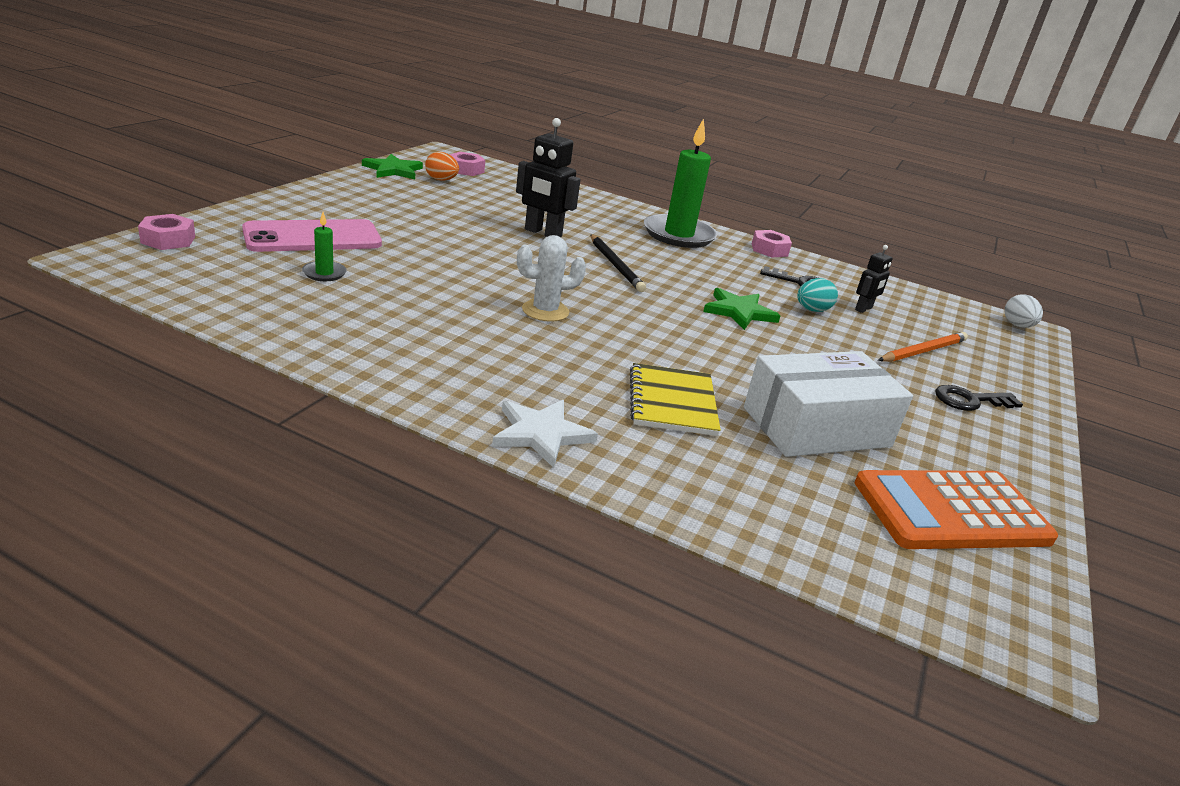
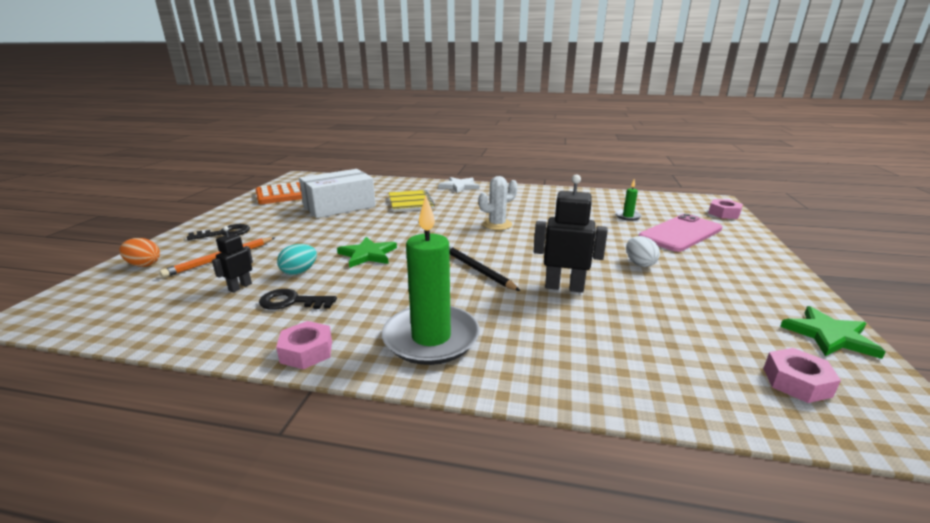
camera: 170 degrees right, 5 degrees down
(441, 180) = (764, 338): orange egg -> orange egg (144, 265)
(1017, 325) = (48, 314): white egg -> white egg (639, 263)

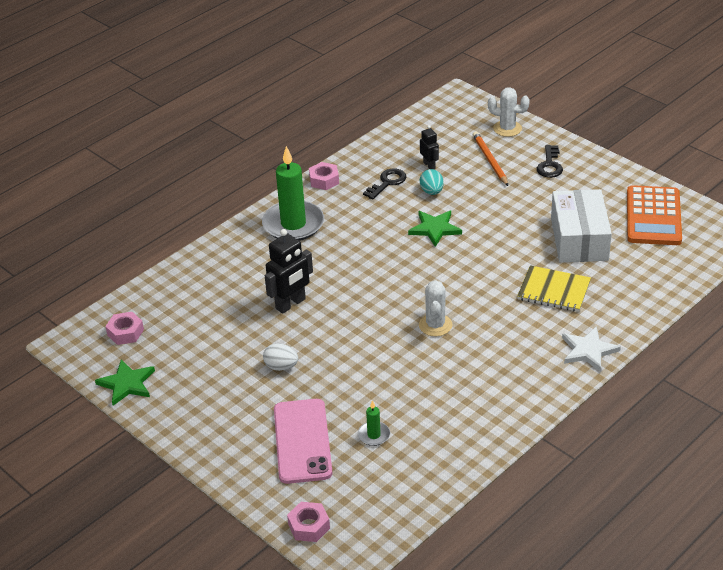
camera: 125 degrees right, 15 degrees up
(144, 265) = (507, 128): orange egg -> white cactus
(477, 270) = (356, 274): black pencil -> none

